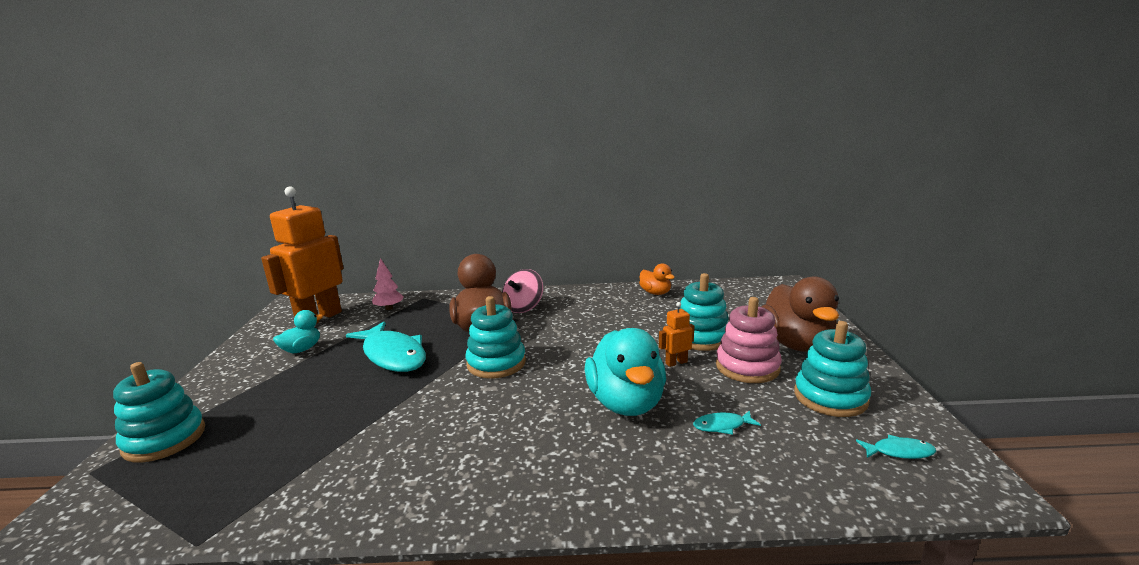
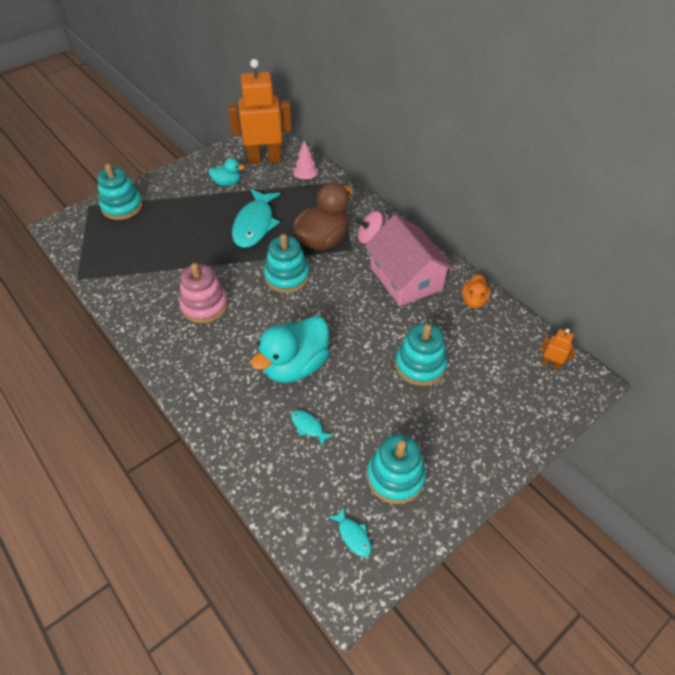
camera: 50 degrees right, 30 degrees up
(591, 309) = (406, 278): none -> pink house
(676, 362) = (368, 367): orange robot -> orange robot (550, 363)
(747, 367) = (398, 411): pink stacking toy -> pink stacking toy (204, 305)
(796, 344) = (464, 430): brown duck -> none

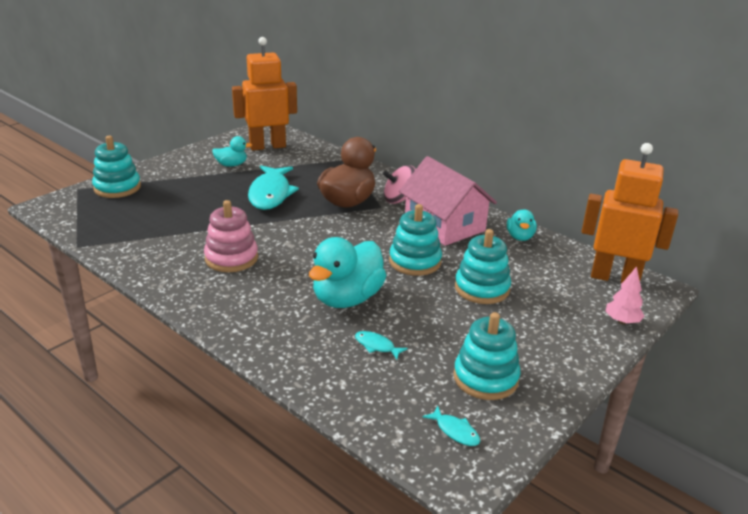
camera: 10 degrees left, 20 degrees down
(287, 276) = (317, 231): turquoise stacking toy -> turquoise stacking toy (415, 261)
(306, 178) = (315, 158): pink tree -> pink tree (622, 321)
(473, 301) = (520, 237): orange duck -> turquoise duck
(550, 363) = (614, 278): orange robot -> orange robot, size x2.47

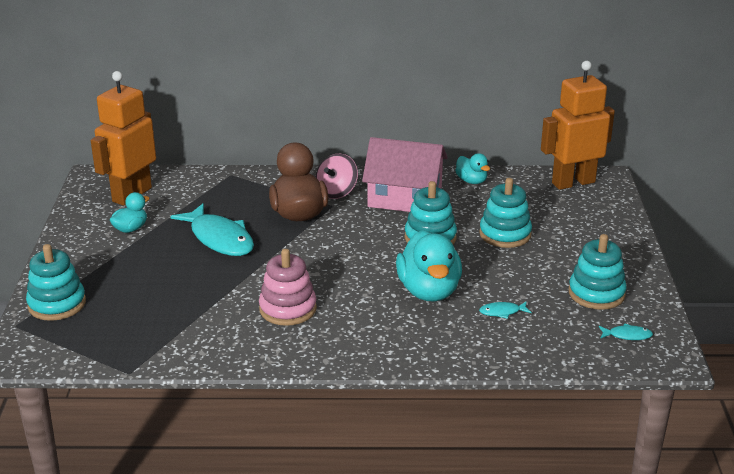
camera: 40 degrees left, 0 degrees up
(622, 321) = (617, 212): pink tree -> none

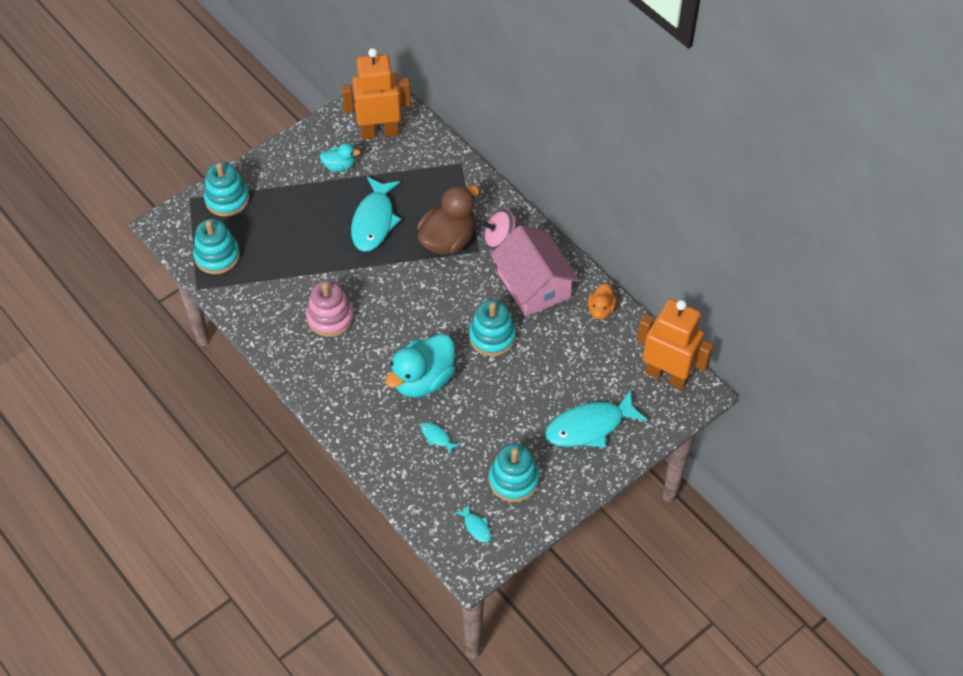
camera: 50 degrees right, 25 degrees up
(471, 181) = (600, 310): turquoise duck -> orange duck
(505, 234) = (542, 378): turquoise stacking toy -> turquoise stacking toy (217, 256)
(582, 235) = (589, 426): none -> turquoise fish

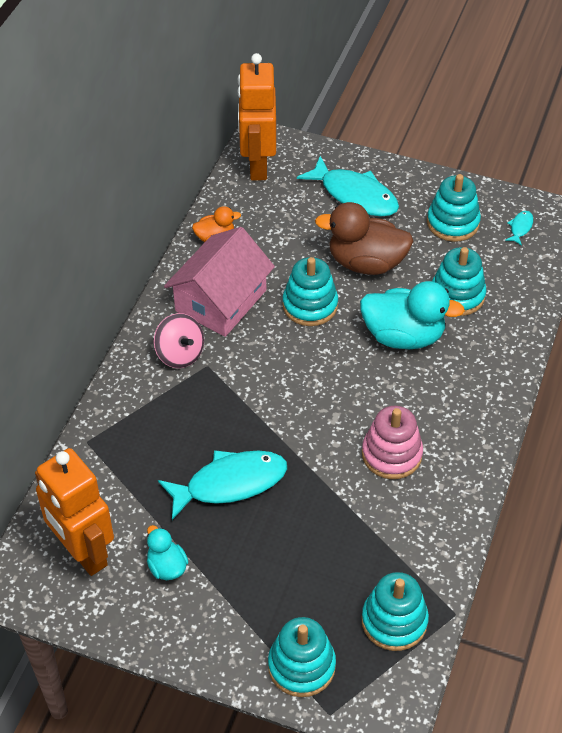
camera: 120 degrees left, 5 degrees down
(437, 437) = (457, 295): turquoise fish -> turquoise stacking toy
(448, 240) = (210, 399): brown duck -> brown duck (366, 263)

